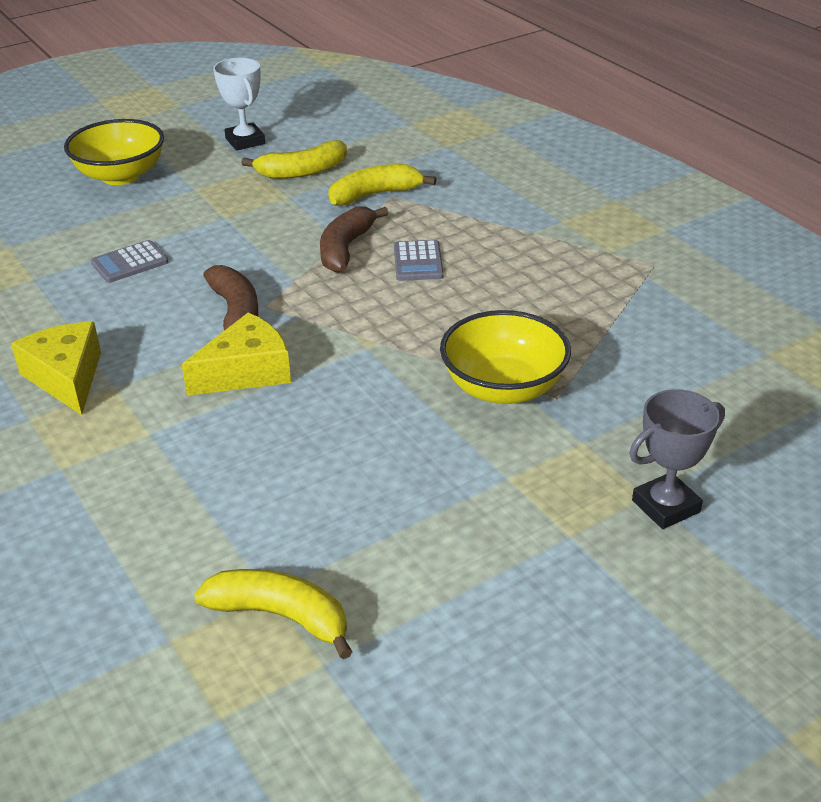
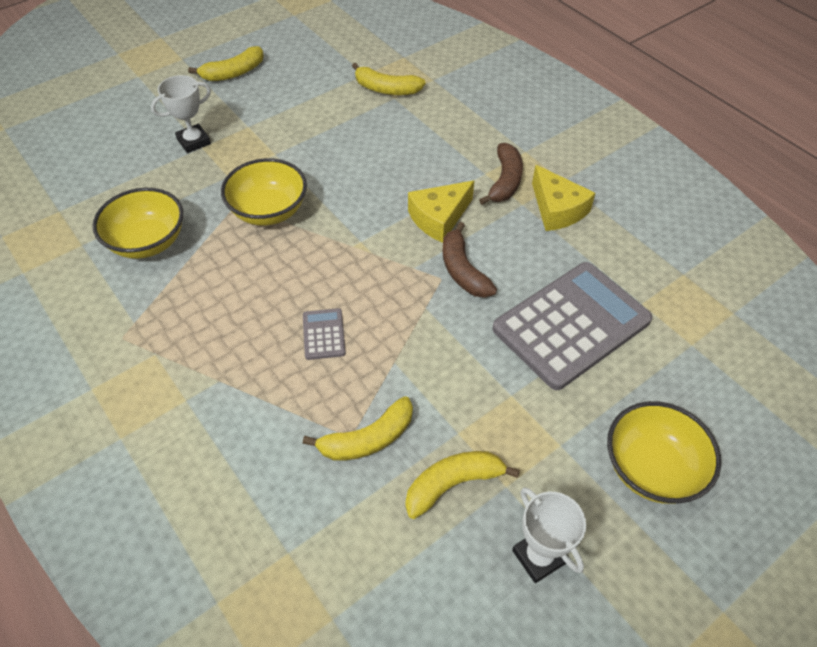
camera: 175 degrees right, 15 degrees up
(130, 263) = (571, 325): grey calculator -> grey calculator, size x2.41
(345, 249) = (388, 350): brown banana -> brown banana (505, 181)
(638, 680) = (233, 73): none -> yellow banana
(666, 506) = (194, 141): grey trophy -> white trophy
(671, 354) = (148, 242): none -> yellow bowl

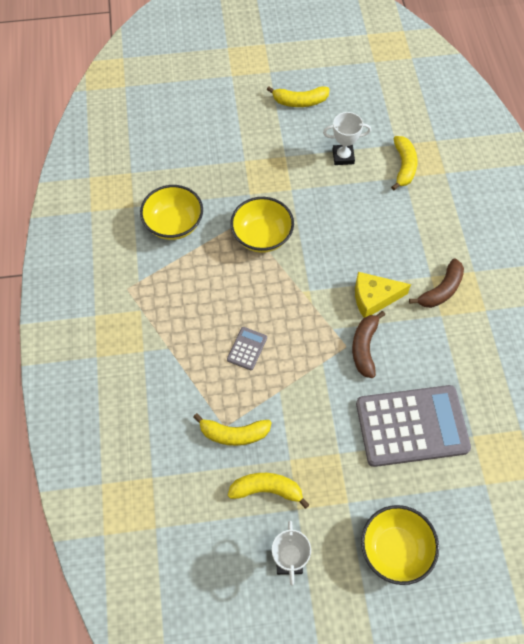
camera: 30 degrees right, 10 degrees up
(194, 141) = (241, 153): white trophy -> white trophy (343, 157)
(386, 89) = (404, 166): yellow banana -> yellow banana turned 135 degrees counterclockwise
(557, 209) = (464, 332): yellow cheese -> none

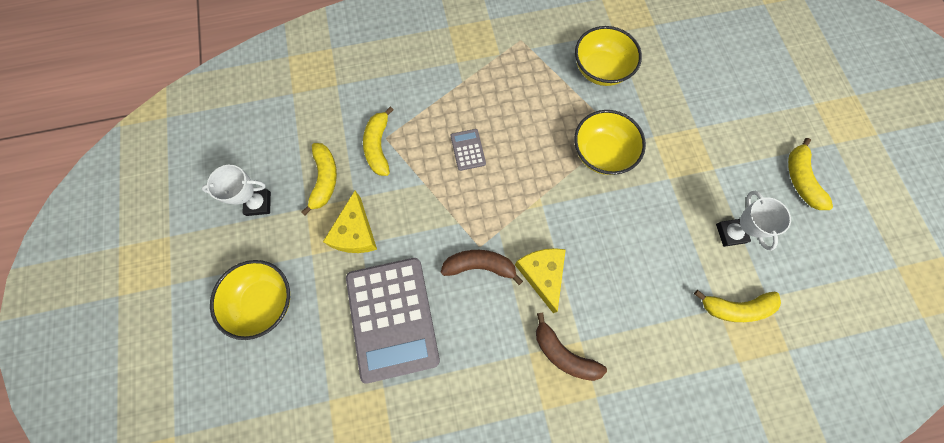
camera: 85 degrees right, 10 degrees up
(247, 348) = (468, 150): grey calculator -> grey calculator turned 120 degrees counterclockwise
(327, 458) = (355, 232): none -> yellow cheese

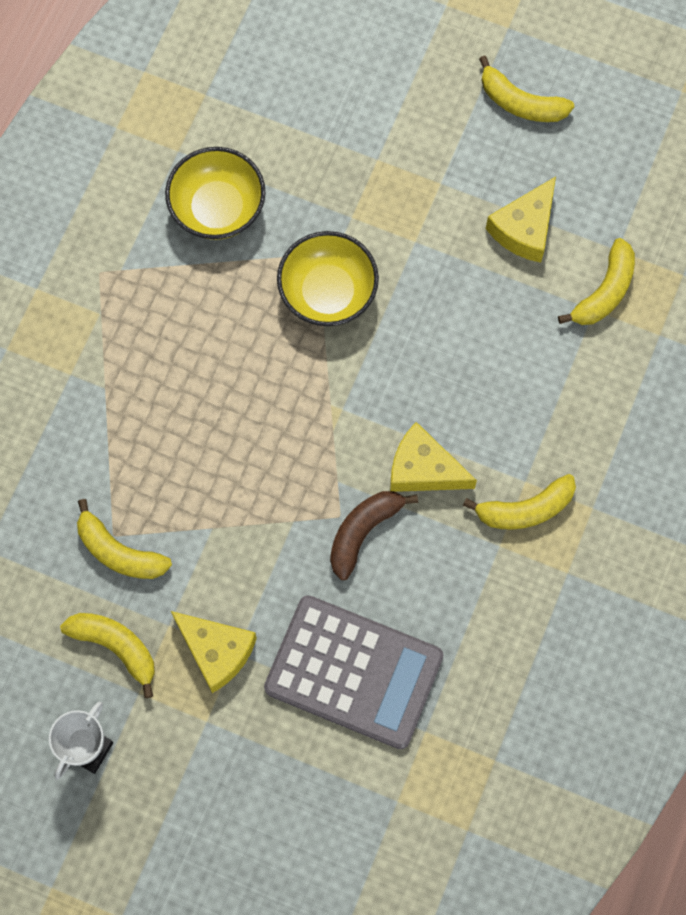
camera: 55 degrees left, 0 degrees up
(264, 302) = (226, 812): yellow bowl -> none
(468, 150) = (206, 446): grey calculator -> none
(563, 354) = (525, 509): brown banana -> yellow banana
(730, 233) = (525, 228): white trophy -> yellow cheese

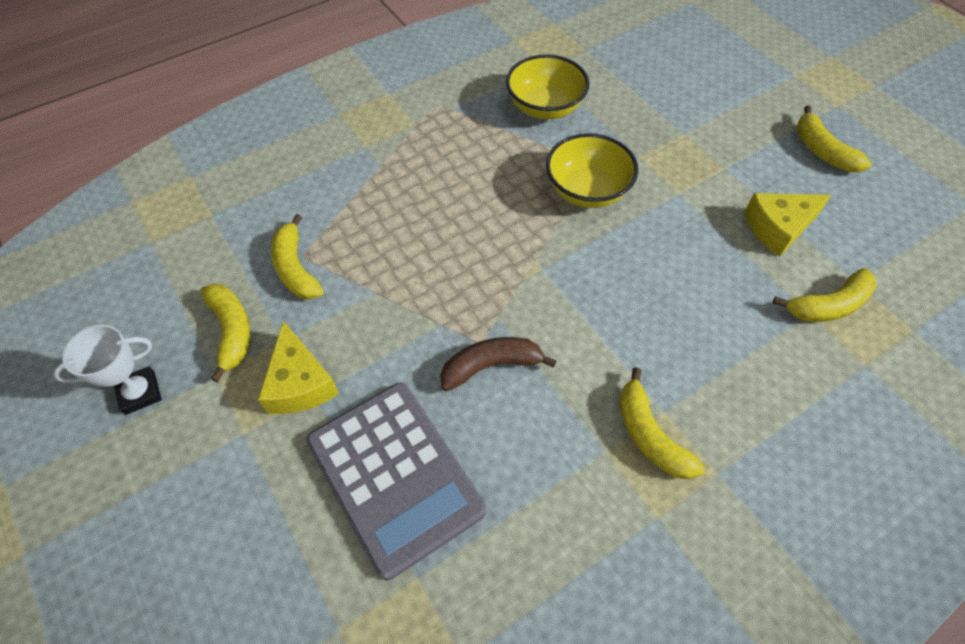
camera: 35 degrees right, 15 degrees down
(423, 469) = (577, 349): yellow cheese -> none
(525, 509) = (649, 435): yellow banana -> yellow banana turned 45 degrees clockwise

